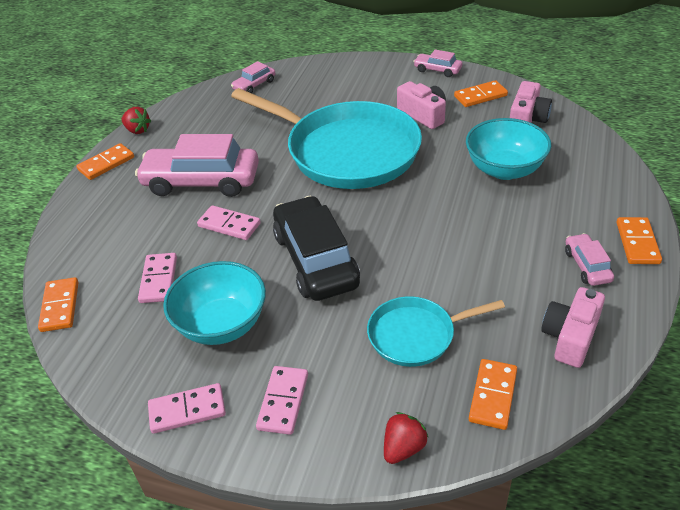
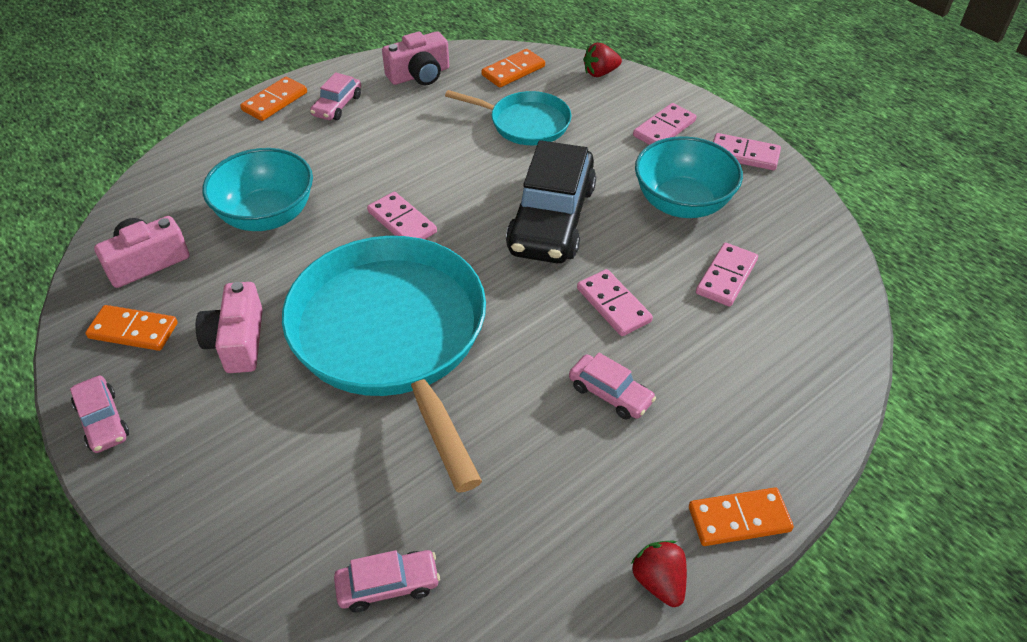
camera: 150 degrees left, 5 degrees up
(60, 306) = (847, 299): orange domino -> none
(201, 181) = (610, 394): pink car -> pink car, size x0.47
(416, 207) = (402, 222): none -> pink domino

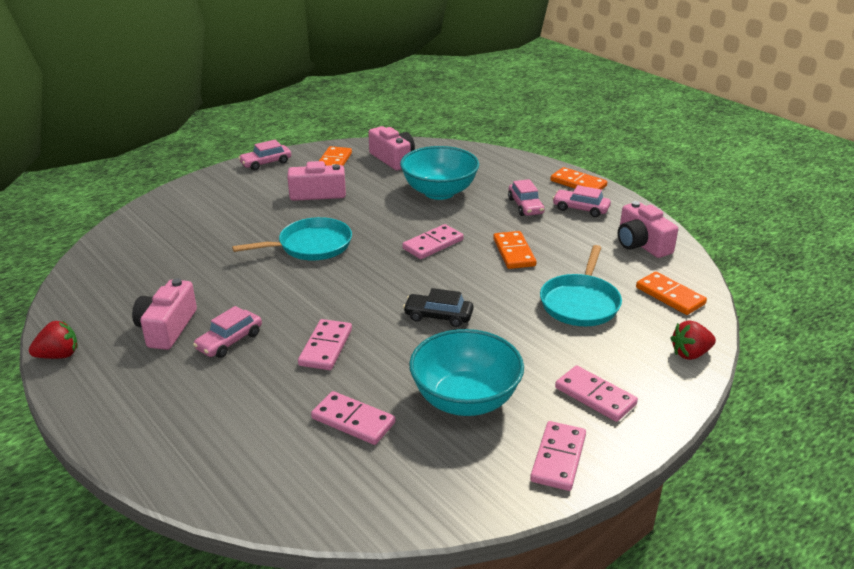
camera: 90 degrees right, 15 degrees down
(388, 585) = (115, 253): pink car -> pink car (525, 206)
(391, 336) = (311, 245): turquoise pan -> turquoise pan, size x0.50
(551, 219) = (438, 316): black car -> black car, size x0.47
(588, 465) = (167, 328): none -> pink camera
(600, 73) = (690, 354): red strawberry -> red strawberry turned 90 degrees counterclockwise
(613, 305) = (326, 347): pink domino -> pink domino turned 45 degrees counterclockwise
(739, 519) = (87, 399): orange domino -> orange domino (514, 252)

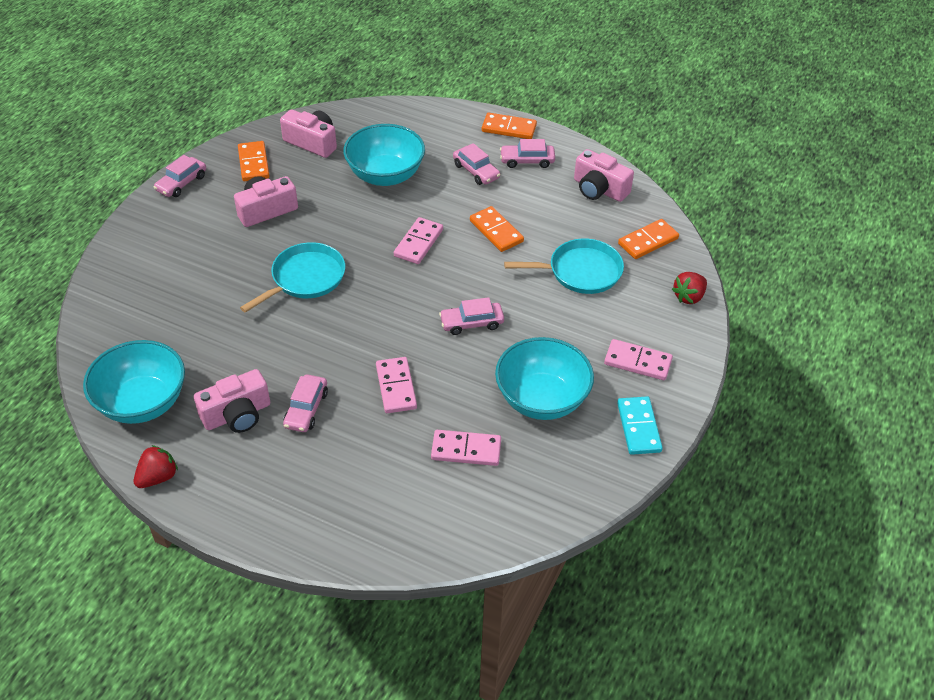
camera: 25 degrees left, 15 degrees up
(100, 297) = (142, 403): none -> turquoise bowl
(167, 328) = (237, 415): pink camera -> pink camera turned 105 degrees counterclockwise
(438, 316) = (471, 323): black car -> pink car
(558, 458) = (639, 427): pink domino -> turquoise domino
(580, 303) = (581, 271): turquoise pan -> turquoise pan turned 90 degrees counterclockwise
(670, 296) = (648, 241): orange domino -> orange domino turned 60 degrees counterclockwise

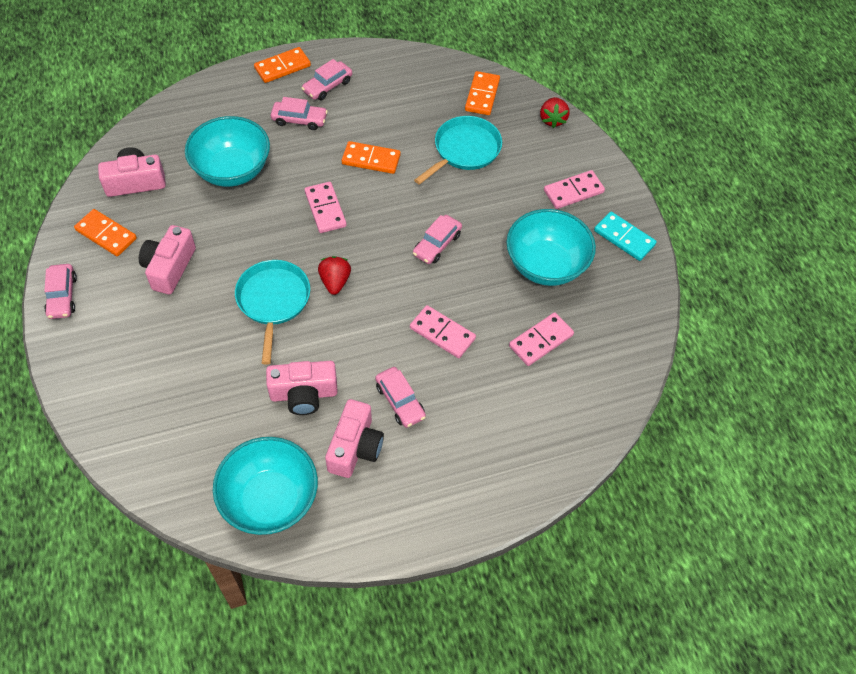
camera: 45 degrees left, 10 degrees up
(158, 477) = (356, 544): red strawberry -> red strawberry (335, 282)
(599, 189) = (405, 76): pink camera -> pink camera (304, 394)

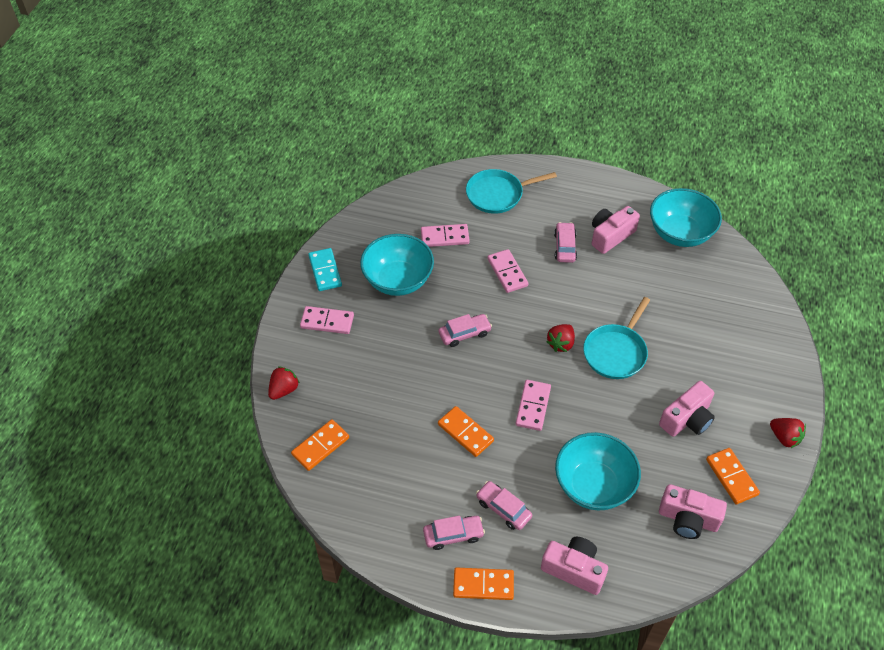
camera: 145 degrees left, 5 degrees down
(62, 296) = (784, 438): pink car -> red strawberry
(304, 394) = (627, 280): pink camera -> pink camera (574, 569)
(464, 150) = (380, 400): turquoise pan -> turquoise pan (497, 194)

